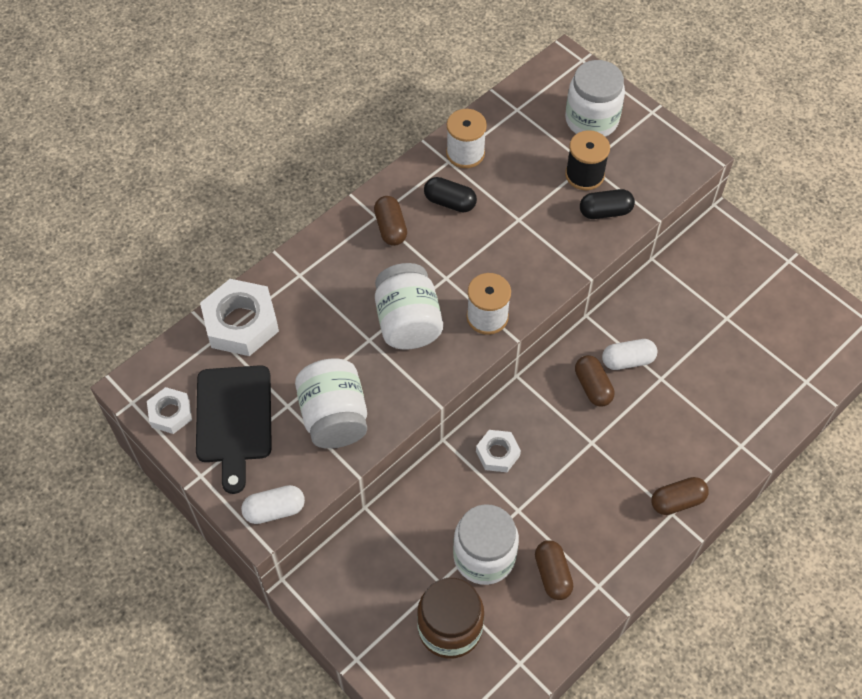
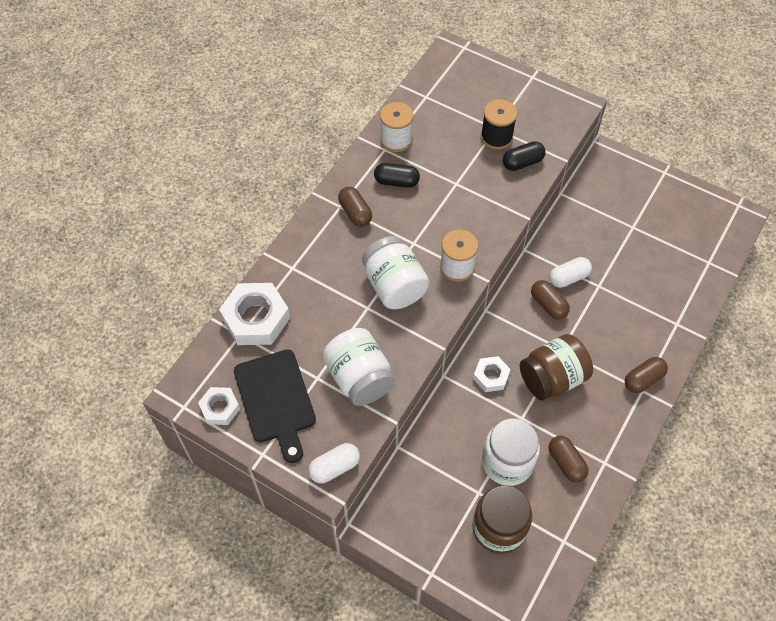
camera: 15 degrees left, 0 degrees up
(569, 473) = (552, 378): none -> brown jar
(591, 120) = (487, 93): white jar -> none

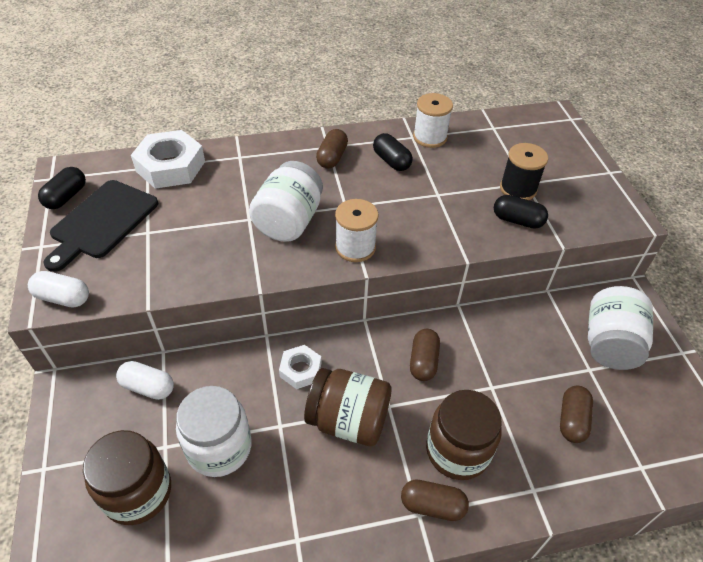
camera: 45 degrees right, 10 degrees down
(220, 408) = (66, 197): white nut -> black capsule
(359, 378) = (172, 257): white jar -> white jar (609, 344)
(566, 463) = (264, 501): brown capsule -> brown capsule (572, 420)
(568, 278) = (470, 357): white capsule -> white capsule (148, 387)
(622, 339) = (457, 451): none -> brown jar

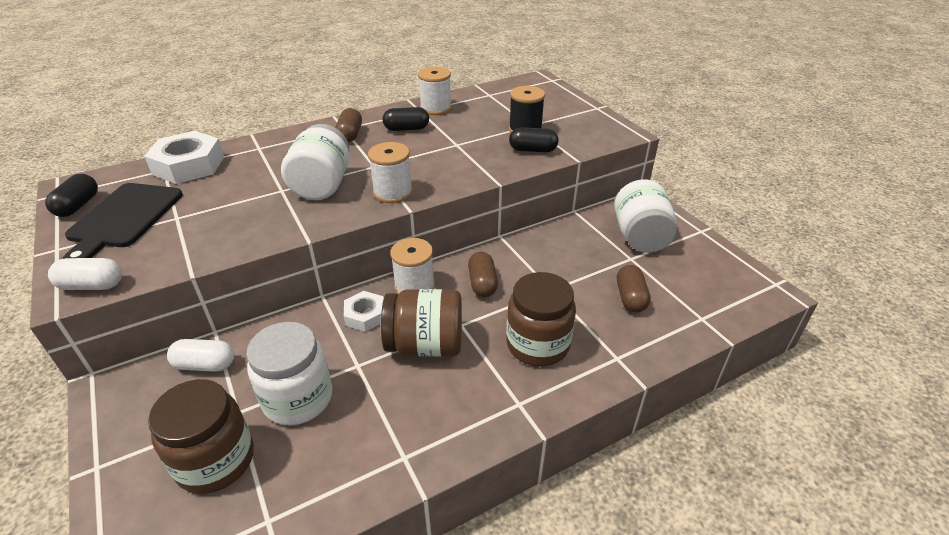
camera: 15 degrees left, 10 degrees down
(355, 348) = (414, 287): none -> white spool
(391, 161) = (406, 129): black capsule -> black capsule turned 45 degrees counterclockwise
(432, 505) = (529, 393): brown capsule -> none

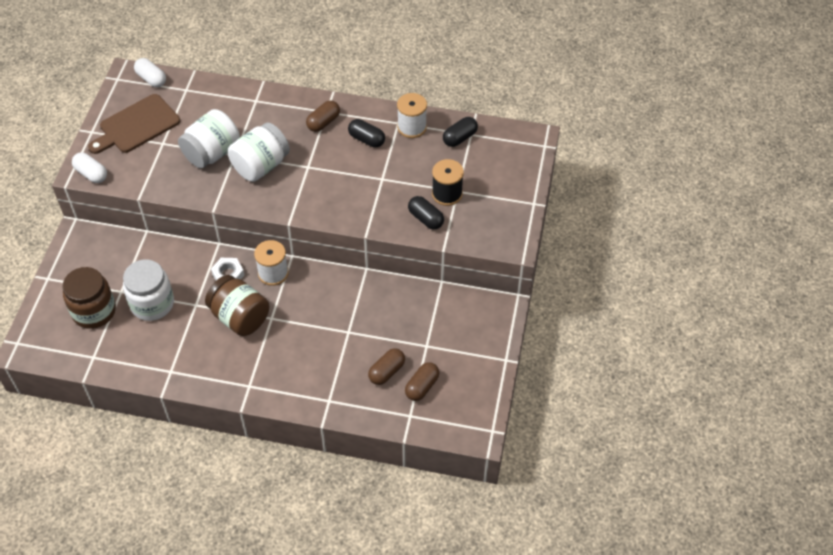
camera: 40 degrees right, 15 degrees up
(78, 206) = (121, 98): black capsule -> black capsule (459, 138)
(124, 218) = (137, 125): black cutting board -> brown cutting board
(189, 165) = (202, 94): white nut -> none
(205, 365) = (127, 251): white capsule -> white capsule (151, 79)
(393, 192) = (294, 200): white spool -> none
(482, 283) = (313, 298): brown capsule -> brown capsule (422, 386)
(537, 344) = (297, 361): brown jar -> none
(640, 237) = (456, 334): white jar -> white jar (212, 153)

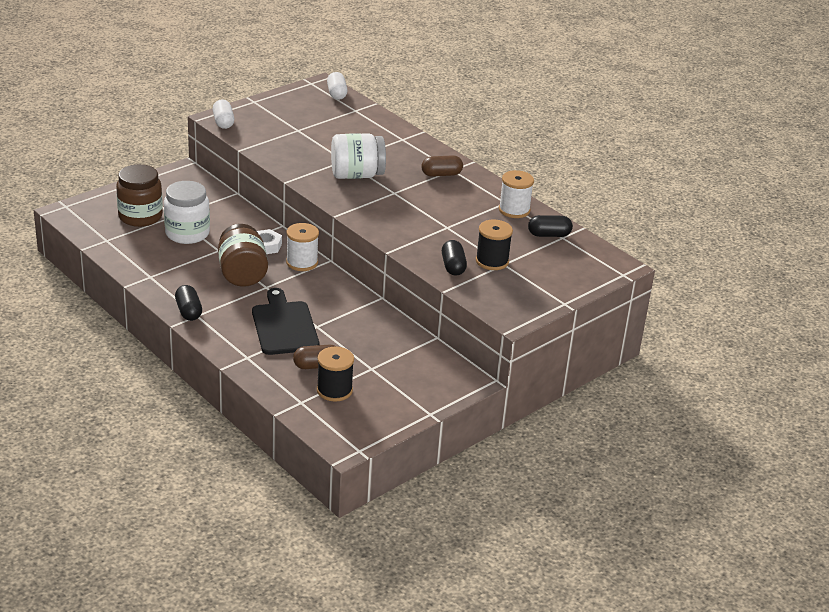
camera: 35 degrees right, 20 degrees down
(137, 125) = (291, 112): brown cutting board -> none
(212, 153) = (328, 151): white jar -> none
(325, 349) = (284, 326): none -> black cutting board
(366, 139) = (465, 199): black capsule -> black capsule (188, 311)
(422, 386) = (334, 390): brown capsule -> black spool

